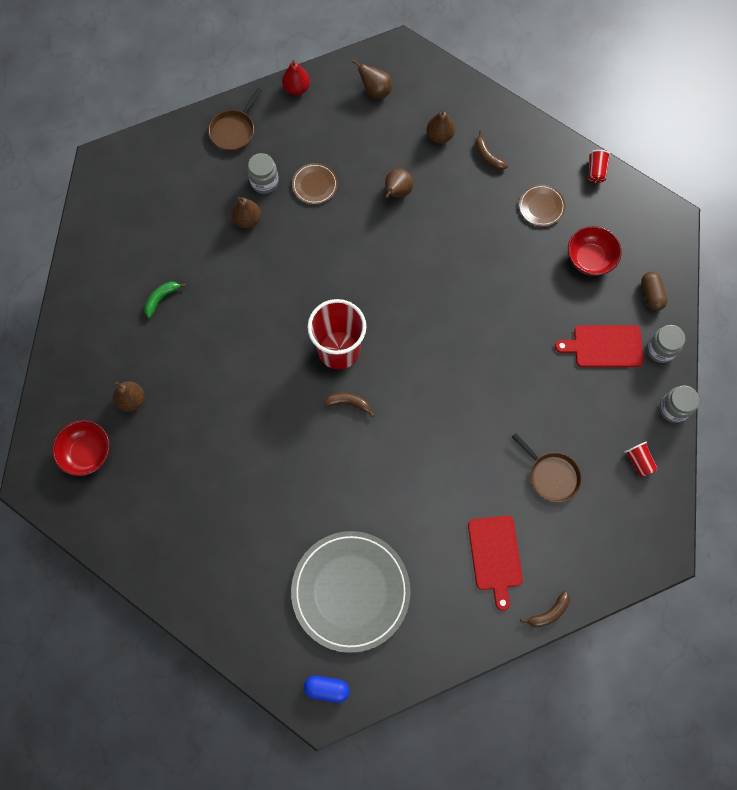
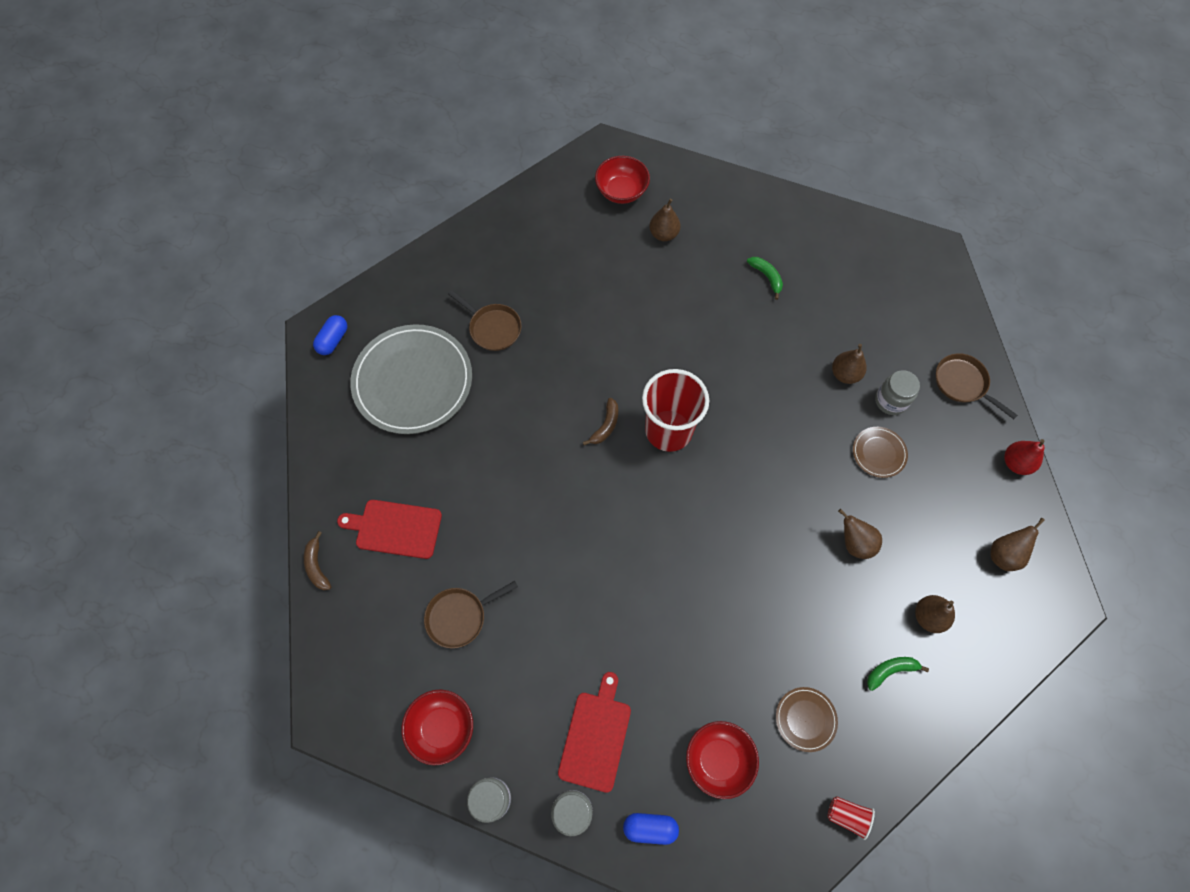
camera: 105 degrees right, 5 degrees down
(275, 533) = (493, 328): none -> brown pan
(488, 156) = (890, 670): brown banana -> green banana
(639, 461) = (442, 728): red cup -> red bowl
(651, 294) = (650, 827): brown capsule -> blue capsule

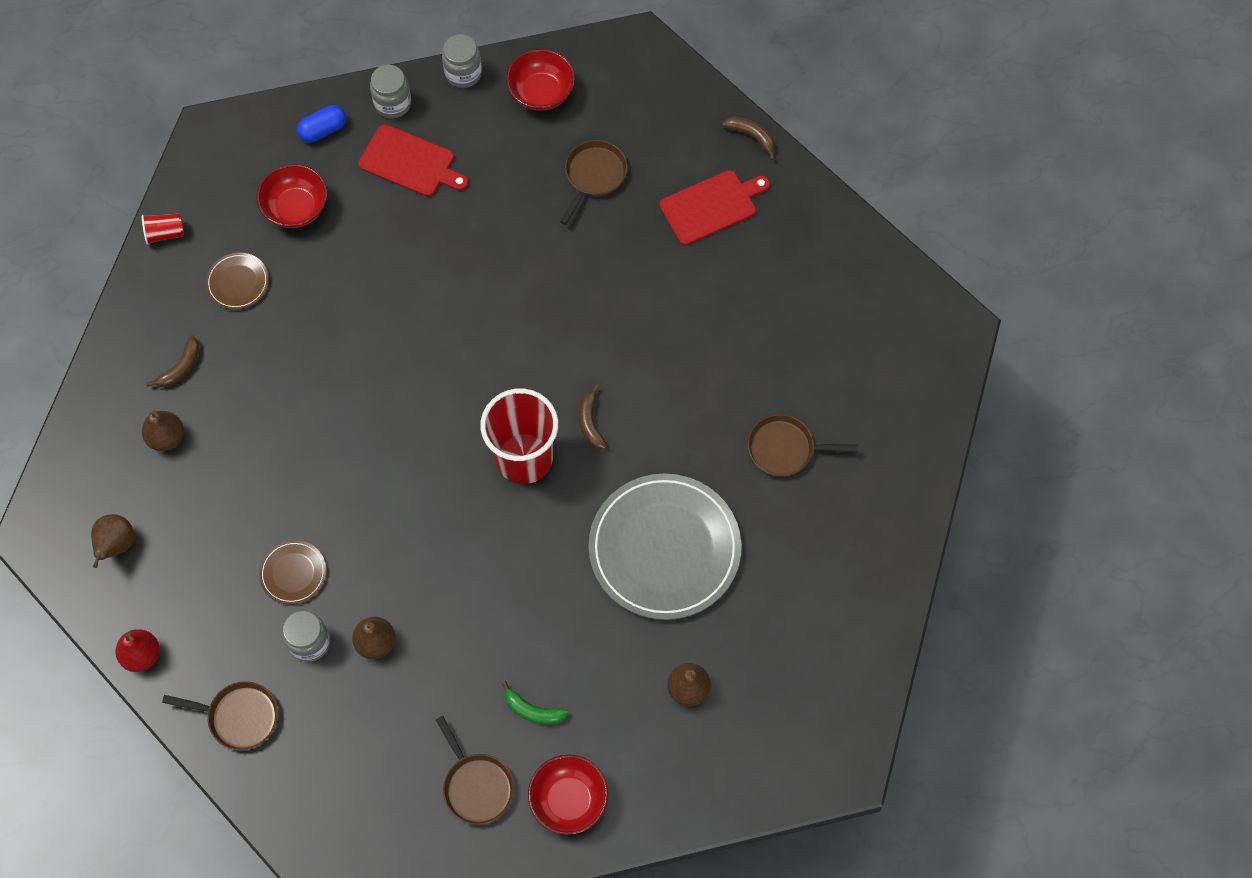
camera: 145 degrees right, 0 degrees up
(333, 340) = (932, 331): blue capsule -> none
(413, 381) = (816, 342): grey plate -> grey plate (664, 548)
(595, 737) = (410, 162): red cutting board -> red cutting board turned 45 degrees counterclockwise
(621, 191) = (779, 715): red bowl -> red bowl (568, 800)
(827, 258) = (476, 786): none -> brown pan
(854, 543) = (271, 463): brown pear -> none
(890, 670) = (181, 368): green banana -> brown banana

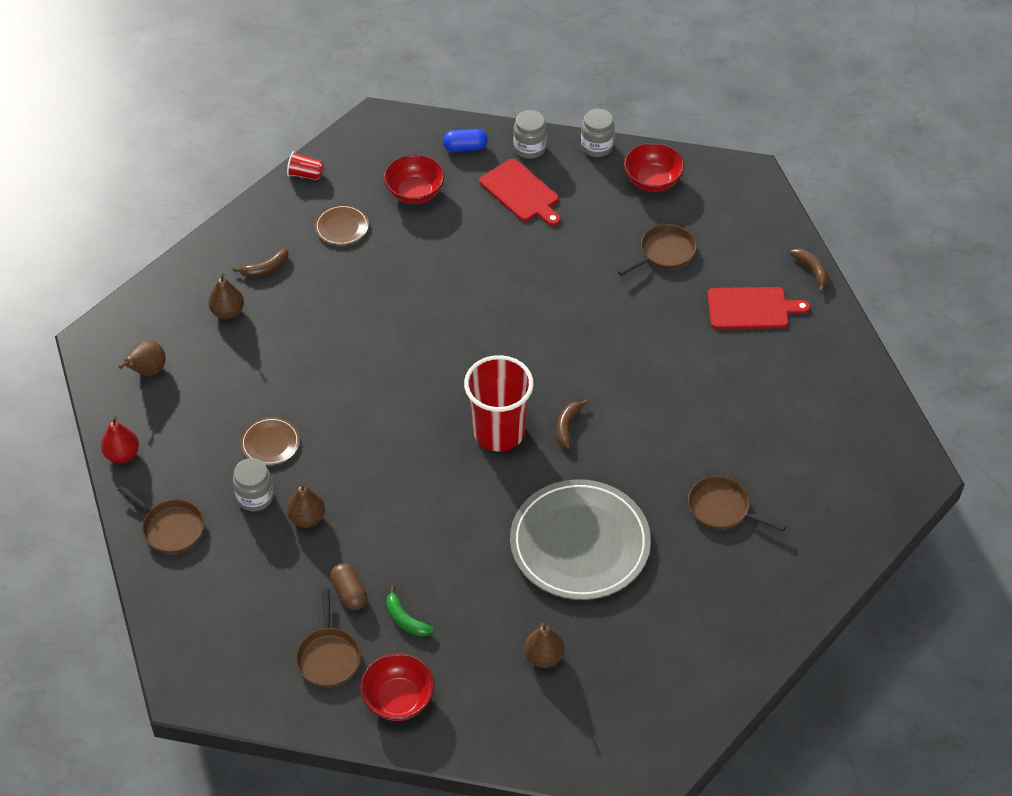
camera: 25 degrees right, 15 degrees down
(462, 706) = (349, 593): none -> brown capsule

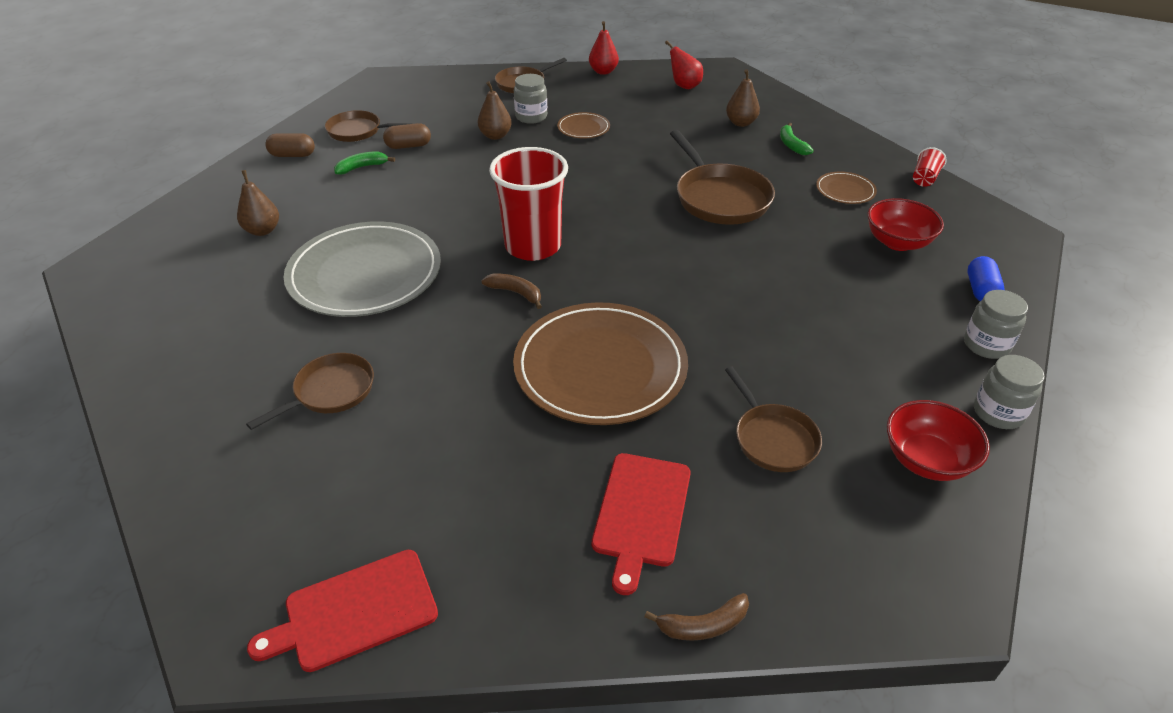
camera: 105 degrees right, 10 degrees down
(147, 371) = (684, 86): brown pear -> red pear
(265, 268) = (791, 145): brown banana -> green banana
(380, 312) = (720, 198): none -> brown pan
(398, 699) = (292, 155): red bowl -> brown capsule
(521, 192) = (899, 323): red cutting board -> red cutting board (355, 612)
(633, 353) = (600, 367): none -> brown plate

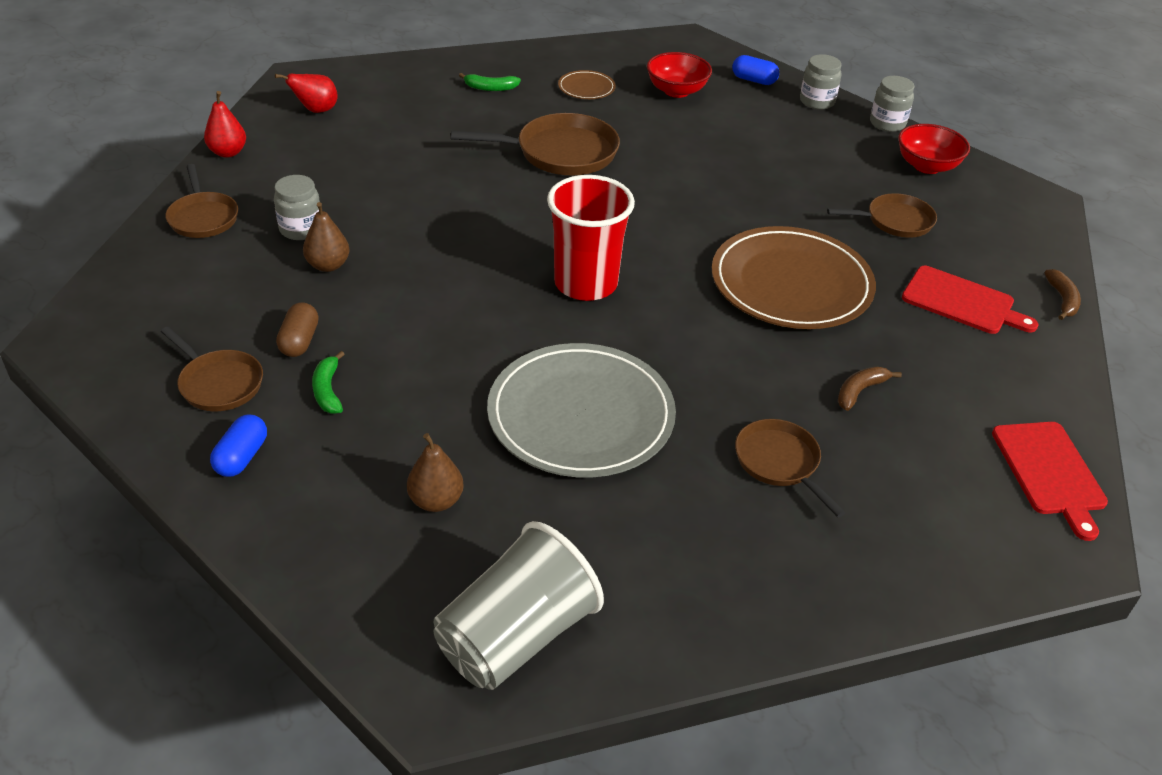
camera: 75 degrees left, 0 degrees up
(139, 287) = (515, 637): none -> grey cup
(292, 155) = (242, 457): brown capsule -> blue capsule
(358, 131) = (219, 383): brown pan -> brown pan turned 75 degrees counterclockwise
(516, 293) = (663, 311): brown banana -> brown banana (860, 391)
(583, 128) = (360, 198): brown plate -> none
(741, 123) = (426, 101): brown pear -> none
(924, 178) = (590, 47): red cup -> none

